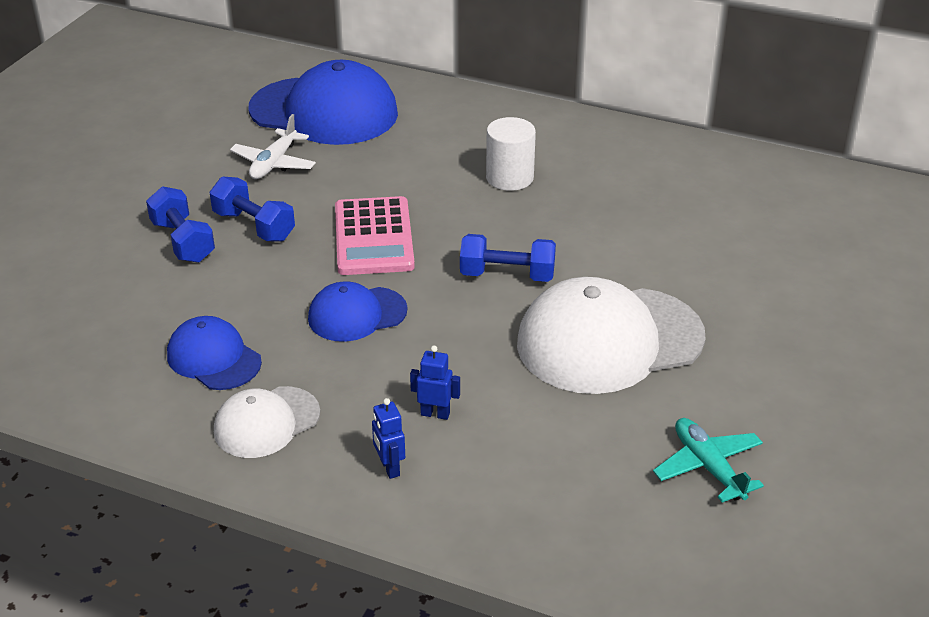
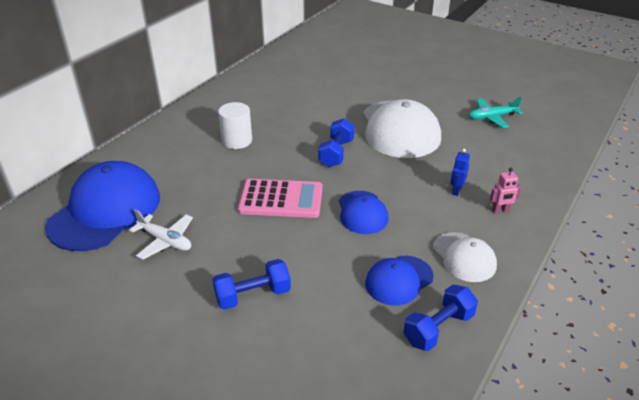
camera: 80 degrees left, 0 degrees up
(254, 226) = (246, 255): blue dumbbell -> blue dumbbell (438, 328)
(389, 468) = (500, 210): blue robot -> pink robot

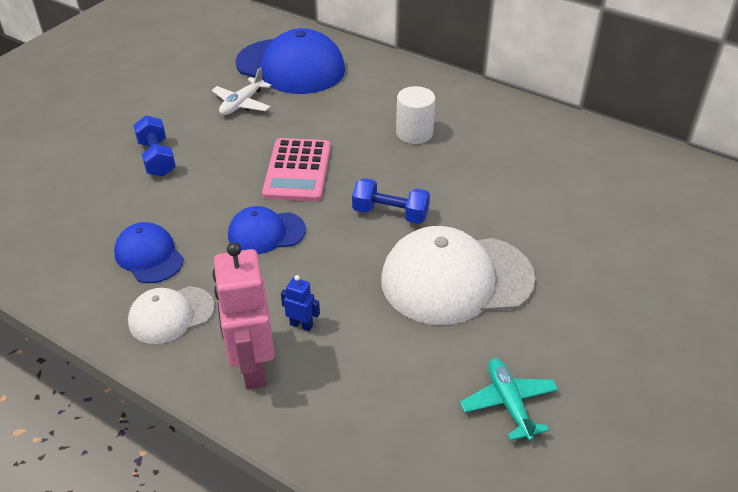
camera: 90 degrees right, 5 degrees up
(438, 328) = (74, 280): blue dumbbell -> none
(500, 210) = (252, 367): pink robot -> pink robot, size x2.28

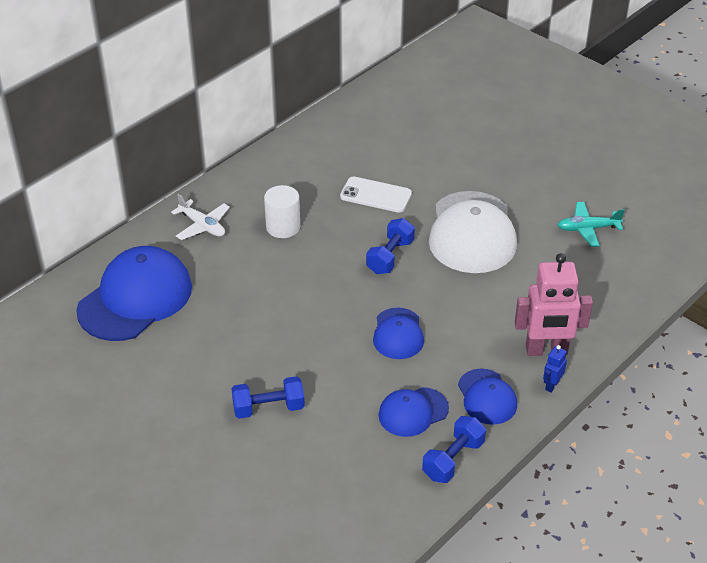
camera: 80 degrees left, 0 degrees up
(78, 294) = (453, 459): none -> blue dumbbell
(171, 315) = (487, 397): white cap -> blue cap
(242, 103) = (192, 340): white plane -> white plane (202, 226)
(297, 170) = (317, 307): pink calculator -> none
(301, 325) = (507, 320): blue robot -> blue robot (551, 385)
(493, 191) = (376, 195): none -> white phone

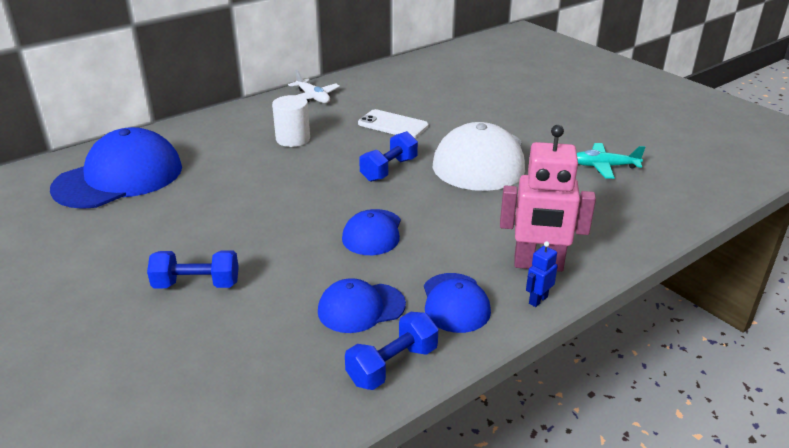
camera: 10 degrees right, 10 degrees down
(202, 226) = (217, 132): white plane -> white plane (313, 97)

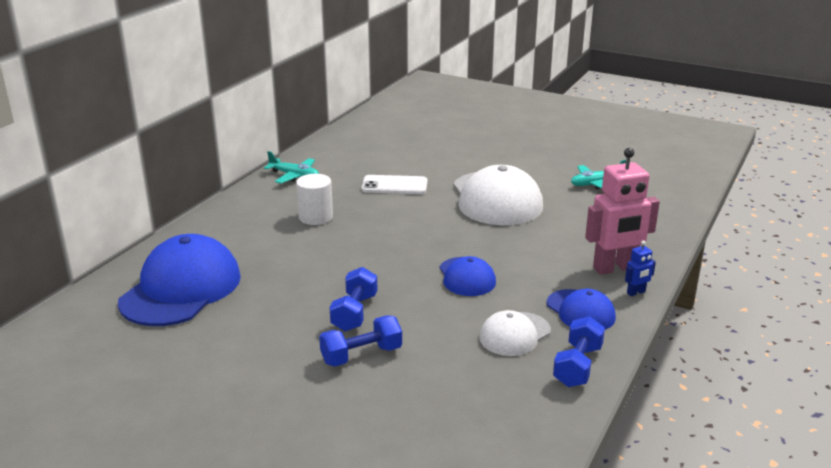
camera: 25 degrees left, 5 degrees down
(313, 97) = (294, 176): white plane -> turquoise plane
(361, 308) = (514, 334): blue cap -> white cap
(389, 169) = (429, 224): blue dumbbell -> blue dumbbell (354, 313)
(538, 300) = (636, 292): blue robot -> blue robot turned 135 degrees counterclockwise

